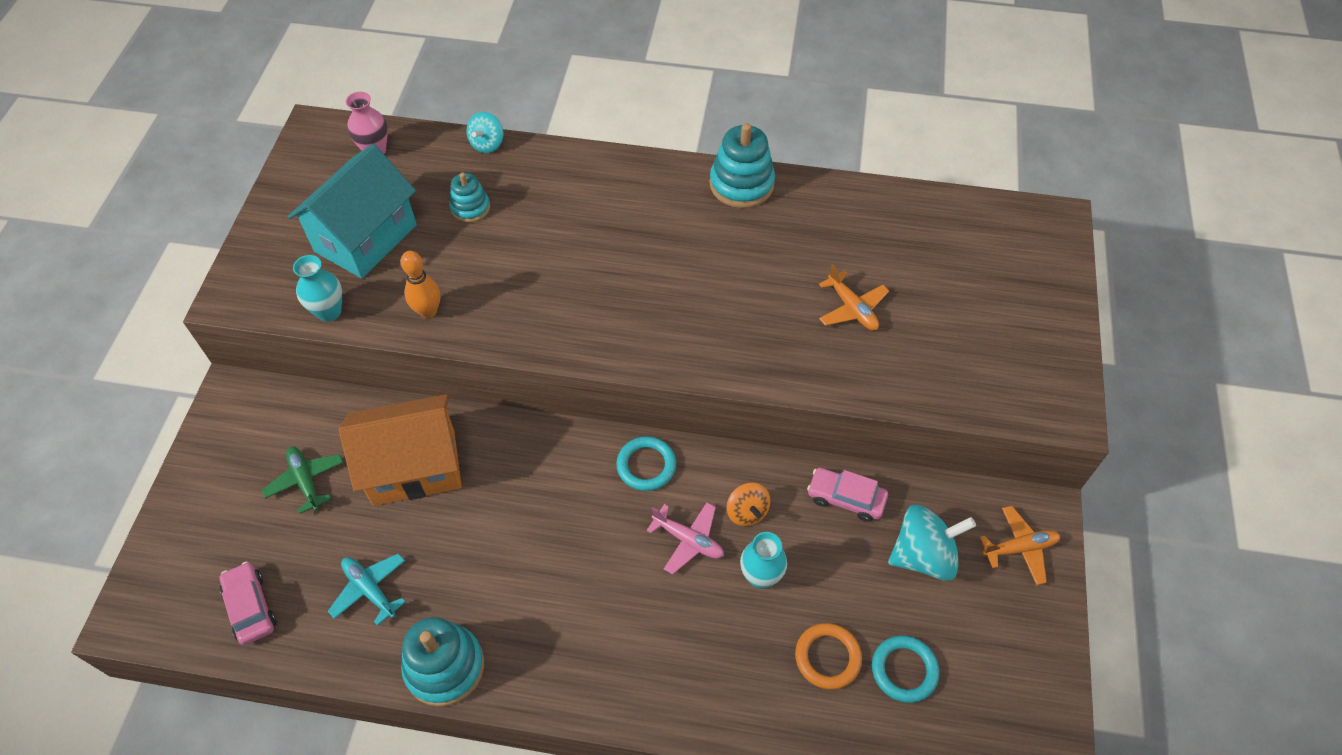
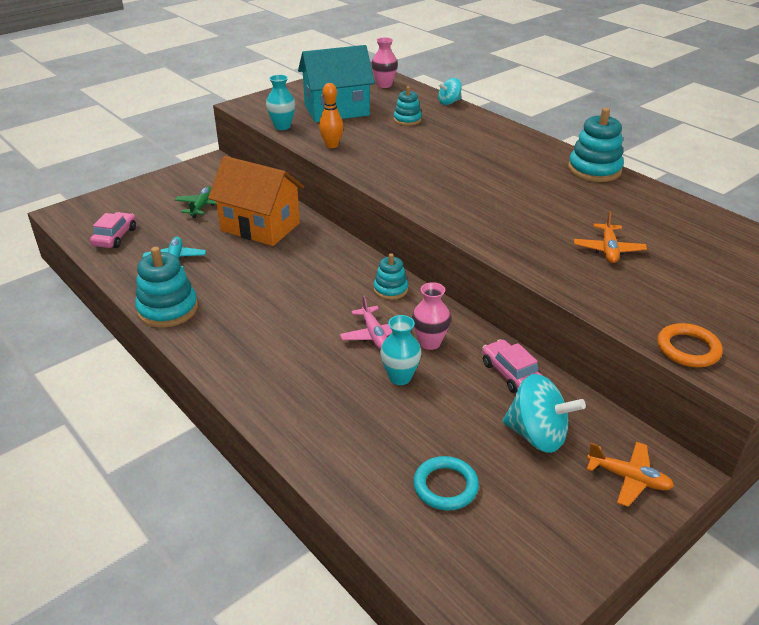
camera: 40 degrees right, 20 degrees down
(646, 466) = (390, 289): turquoise ring -> turquoise stacking toy
(747, 512) = (430, 343): orange spinning top -> pink vase
(827, 657) = (396, 444): orange ring -> orange ring (688, 349)

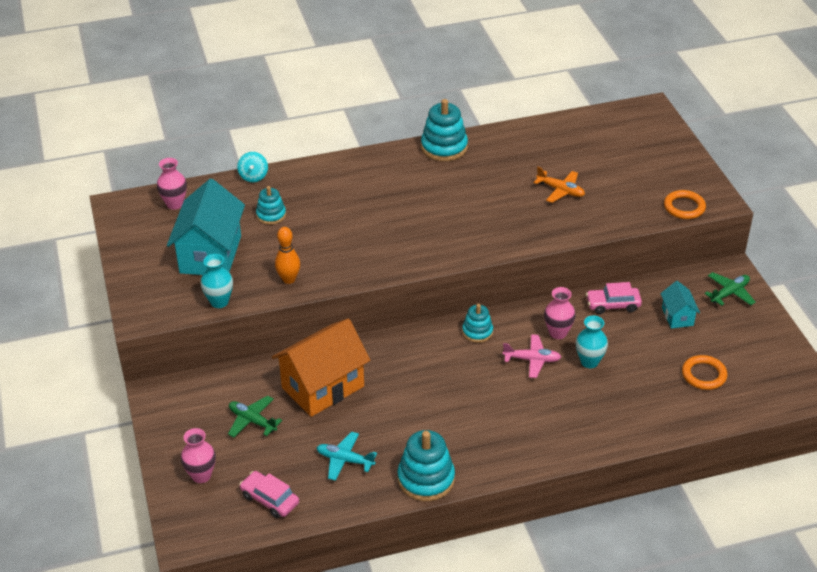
camera: 65 degrees left, 5 degrees up
(132, 202) = (201, 475): none -> pink vase
(445, 486) = (704, 375): turquoise ring -> orange ring
(537, 435) = (677, 316): turquoise spinning top -> turquoise house
(628, 478) = (729, 293): orange plane -> green plane

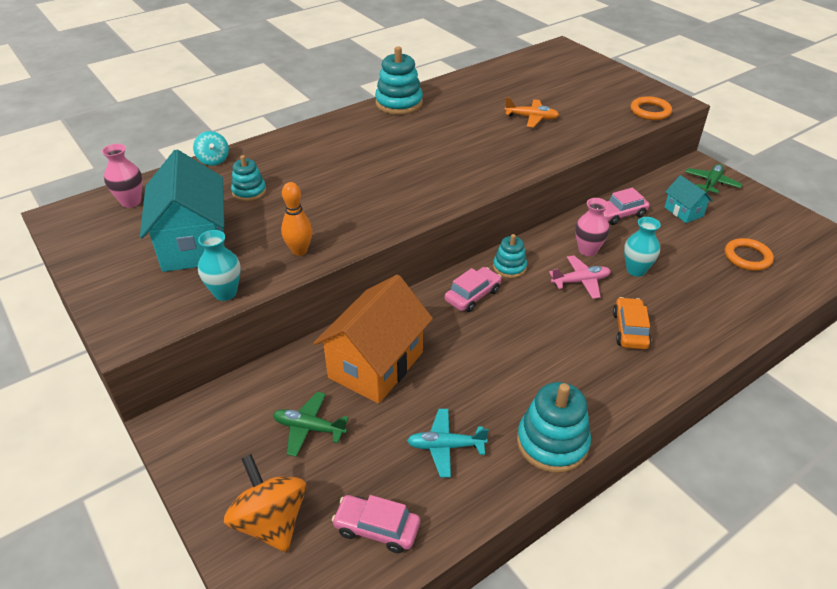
camera: 20 degrees left, 0 degrees up
(201, 475) = (271, 521): pink vase -> orange spinning top
(431, 349) = (472, 295): none -> pink car
(546, 411) = (630, 330): none -> orange car

